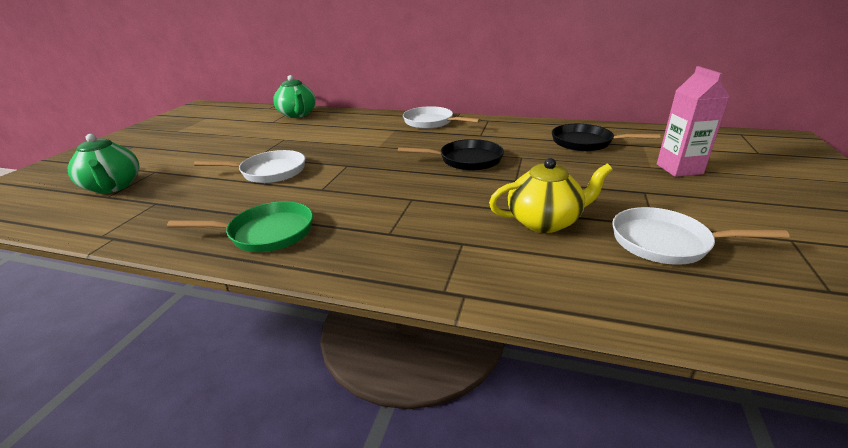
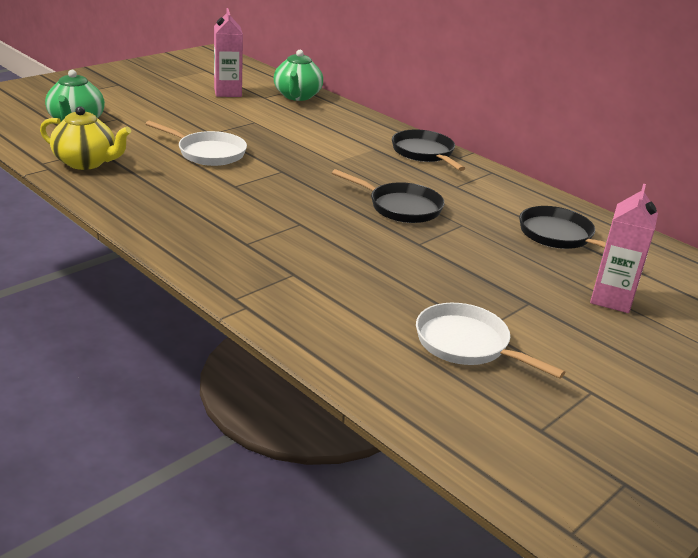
camera: 25 degrees right, 0 degrees up
(239, 126) = (227, 92): none -> pink carton
(266, 233) = (155, 206): green pan -> none
(431, 122) = (424, 153): white pan -> black pan
(545, 222) = (387, 287): yellow teapot -> yellow teapot (86, 163)

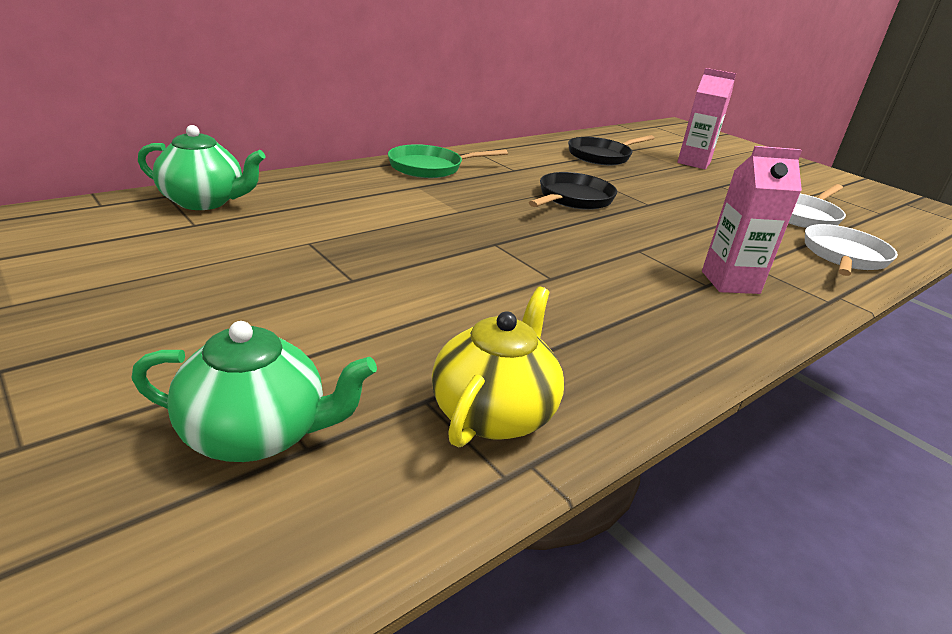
camera: 85 degrees left, 0 degrees up
(208, 153) = (436, 288): white pan -> white pan (844, 256)
(227, 92) = (150, 250): pink carton -> pink carton (730, 282)
(424, 153) = (430, 167): black pan -> green pan

